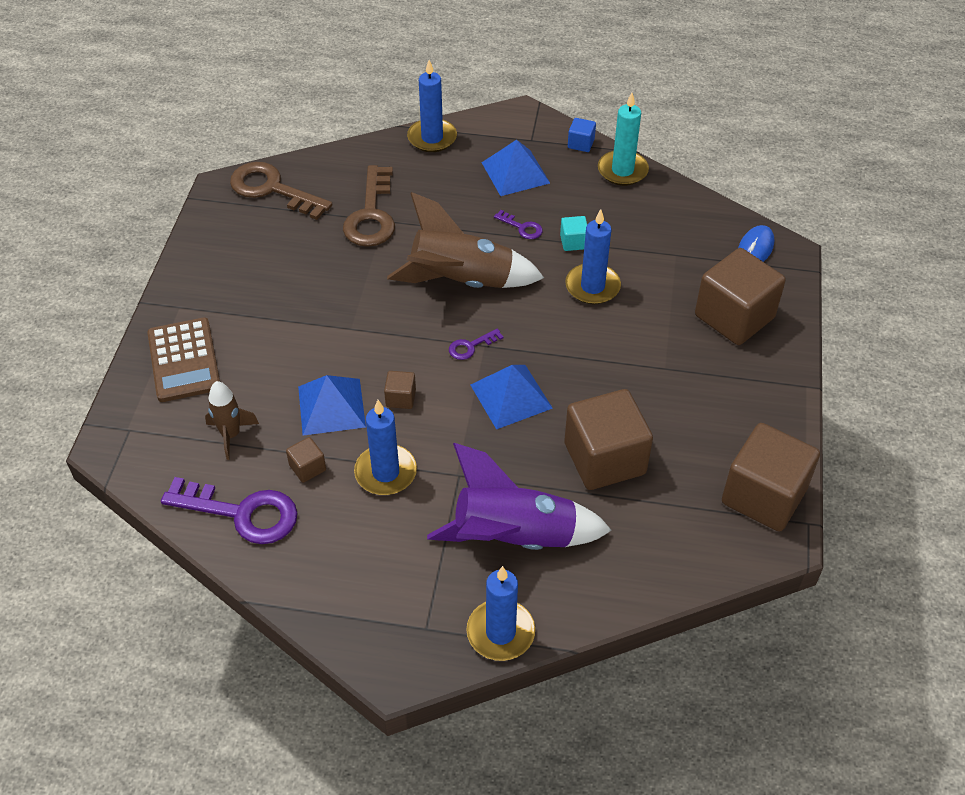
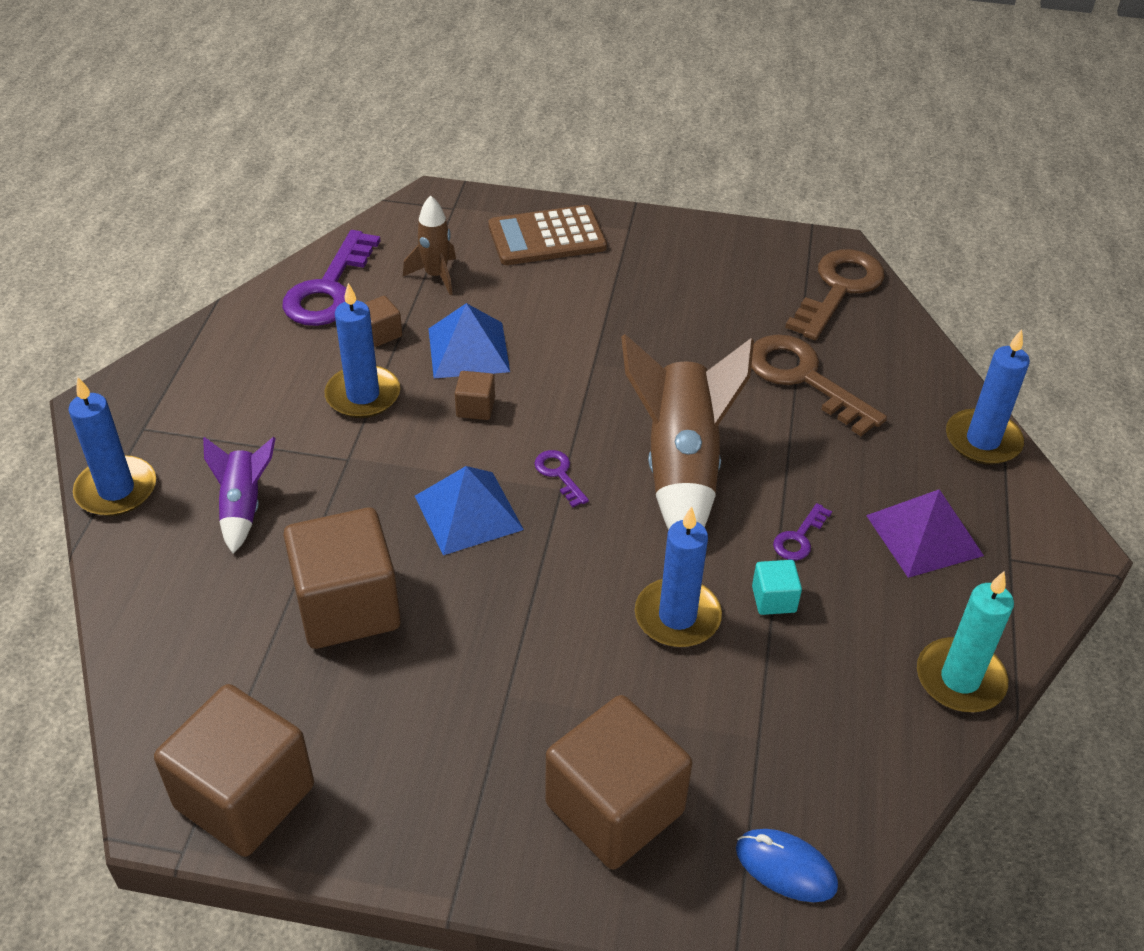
camera: 90 degrees right, 5 degrees down
(371, 215) = (804, 379): brown key -> brown key turned 45 degrees clockwise
(514, 537) = (243, 507): purple rocket -> purple rocket, size x0.53
(515, 172) = (924, 535): blue pyramid -> purple pyramid
(581, 143) = (1017, 624): blue cube -> none

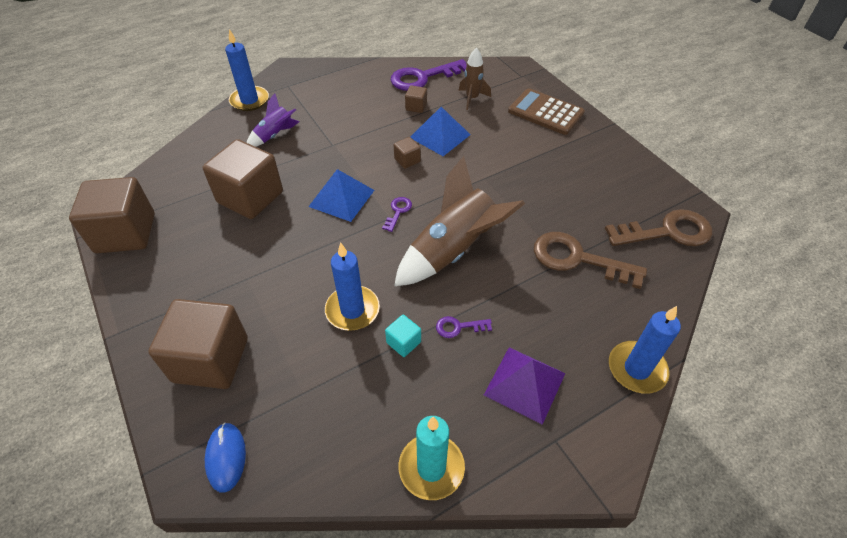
camera: 50 degrees right, 5 degrees up
(363, 395) = (373, 125): blue candle -> none
(804, 379) = (578, 259): brown key -> brown key turned 75 degrees counterclockwise

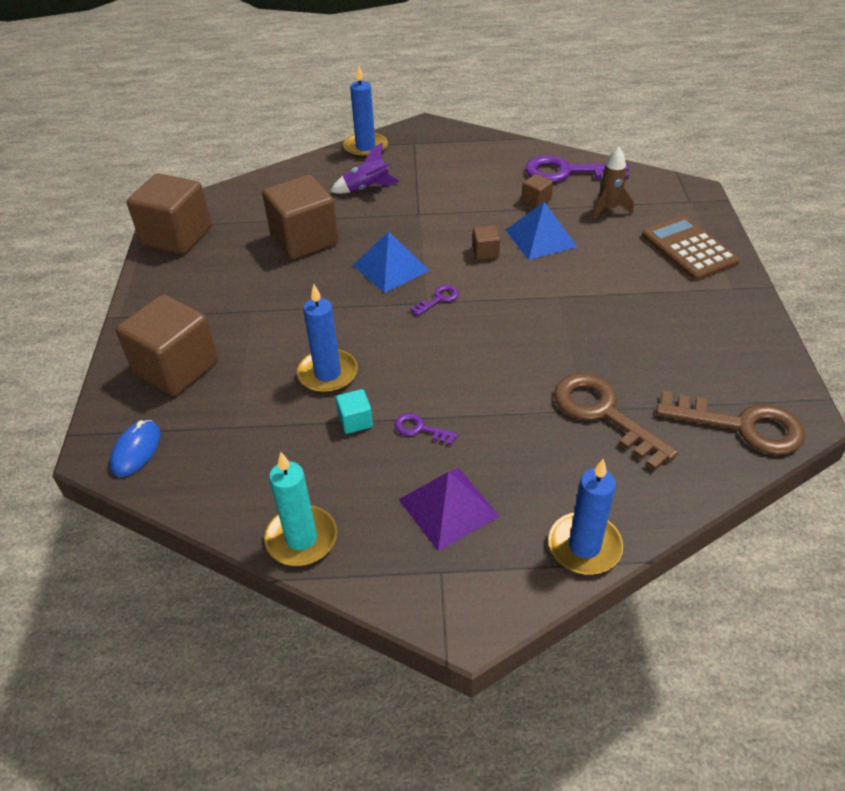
camera: 30 degrees right, 5 degrees down
(453, 250) = (469, 356): brown rocket -> none

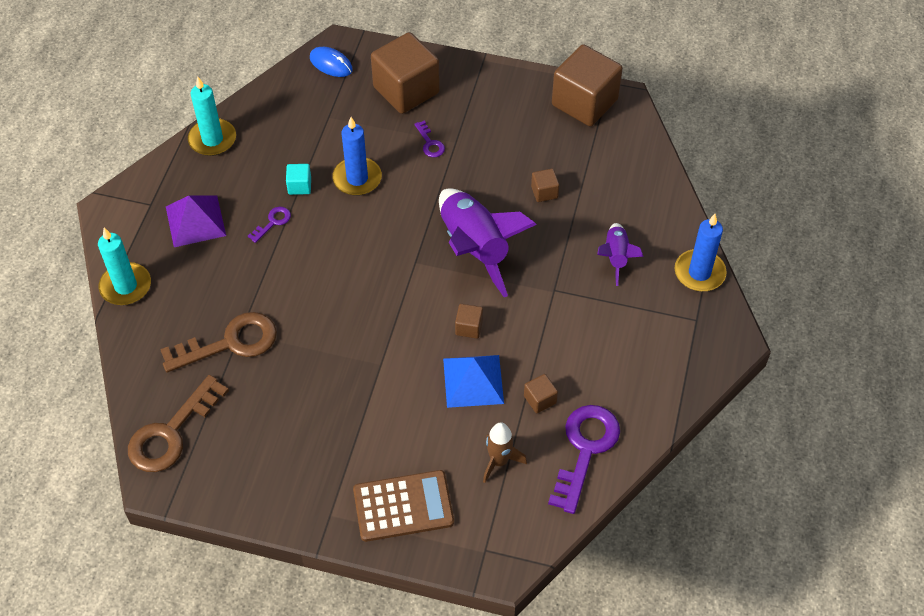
camera: 105 degrees right, 10 degrees up
(304, 239) = (544, 192): brown cube -> brown cube, size x0.43
(391, 267) = (475, 248): blue pyramid -> purple rocket
(438, 299) = (415, 272): purple key -> purple key (430, 143)
(584, 546) = (125, 286): blue candle -> turquoise candle

